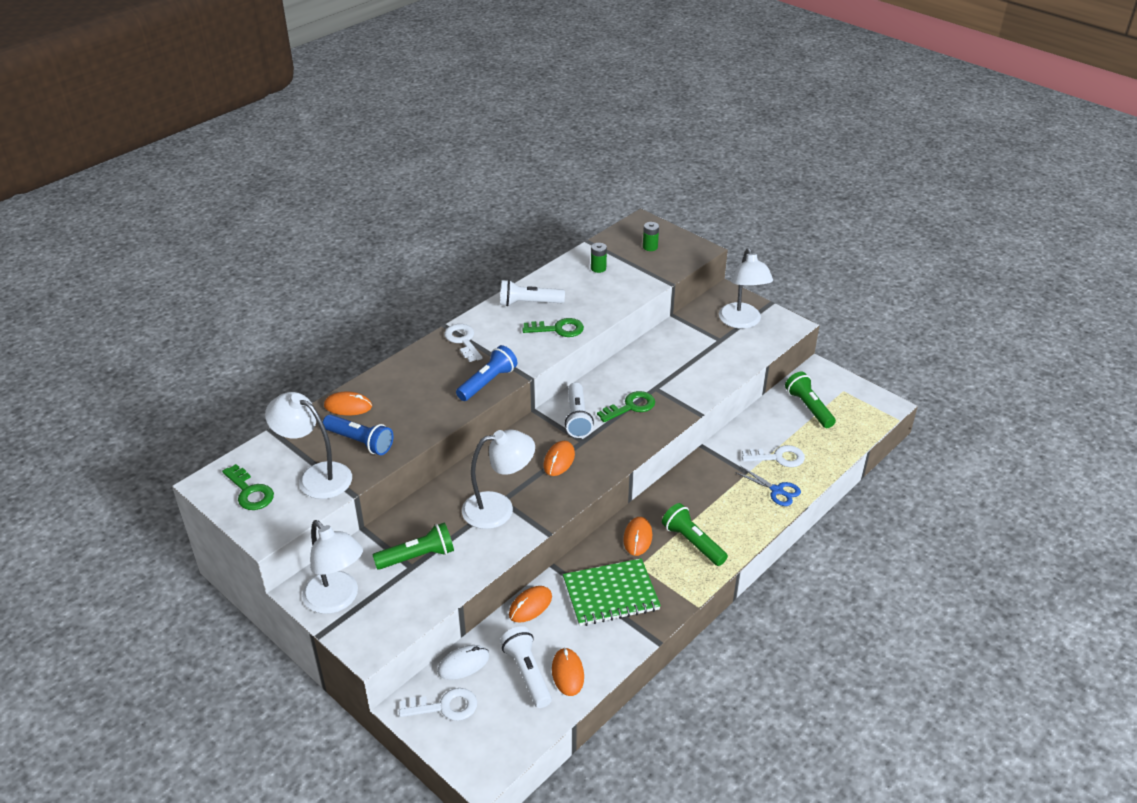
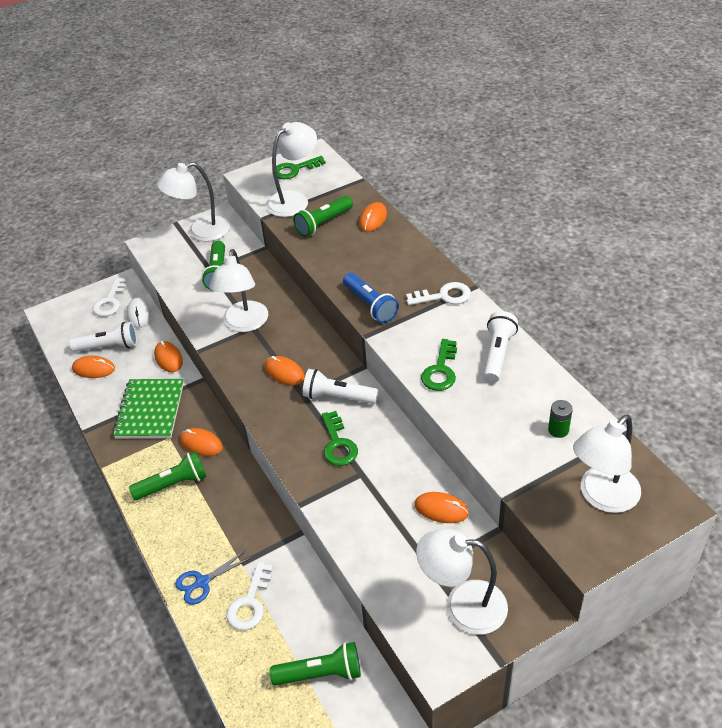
camera: 110 degrees right, 5 degrees up
(360, 442) = (323, 223): blue flashlight -> green flashlight
(650, 247) = (602, 497): green battery -> white lamp
(669, 342) = (441, 509): none -> orange mouse

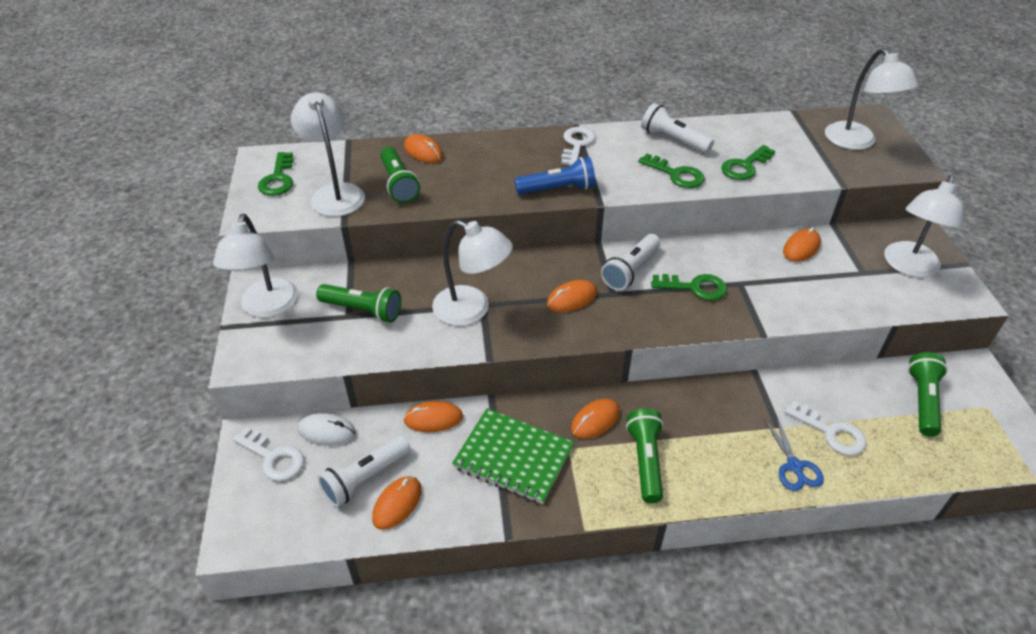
camera: 70 degrees left, 0 degrees up
(108, 347) = (365, 478): white flashlight -> white flashlight turned 150 degrees counterclockwise
(487, 415) = (744, 166): none -> green key
(558, 430) = (778, 139): green battery -> none

